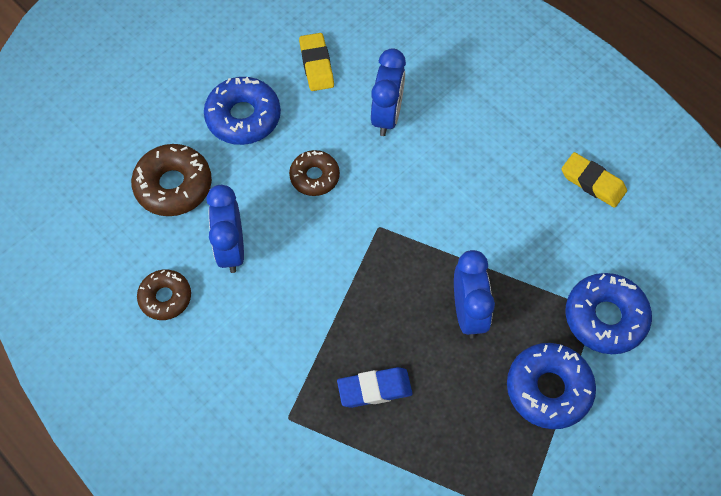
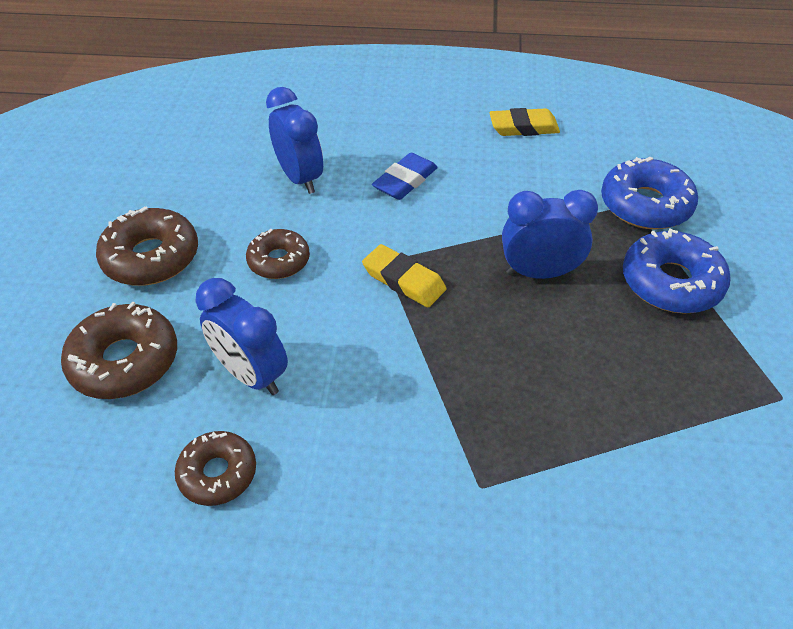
camera: 40 degrees left, 15 degrees down
(243, 117) = (151, 257): blue donut -> brown donut
(316, 65) = (190, 179): yellow eraser -> yellow eraser (404, 280)
(374, 389) = (533, 393): blue eraser -> blue eraser (405, 181)
(468, 312) = (539, 273): blue clock -> blue clock turned 45 degrees counterclockwise

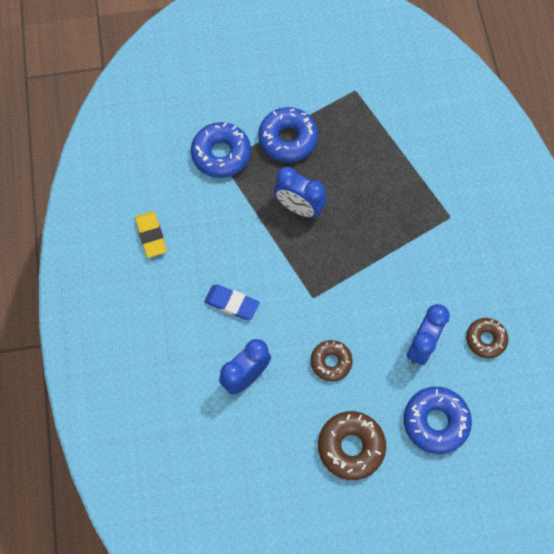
camera: 105 degrees left, 20 degrees up
(125, 361) = (435, 422): brown donut -> blue donut
(404, 280) = (326, 282): yellow eraser -> none
(539, 273) = (299, 208): blue clock -> blue clock turned 45 degrees counterclockwise

